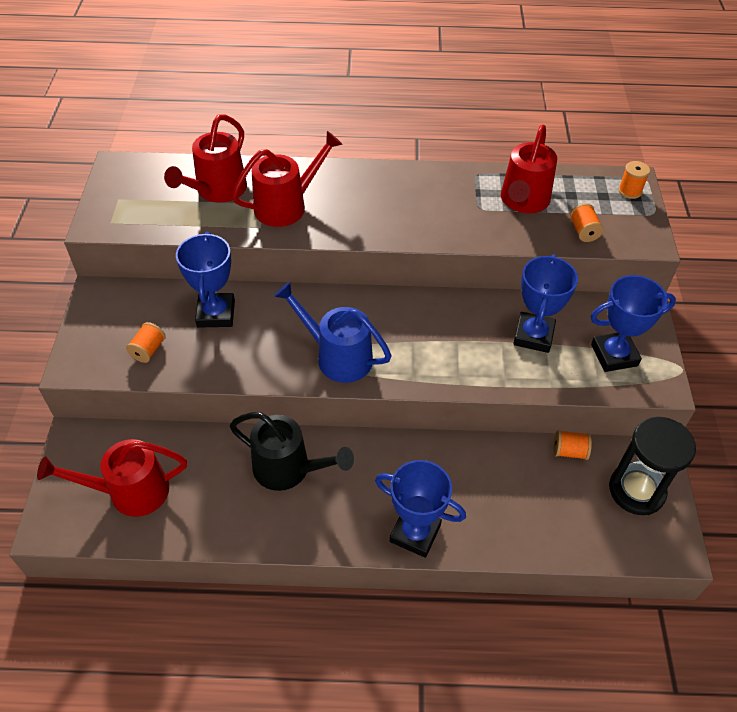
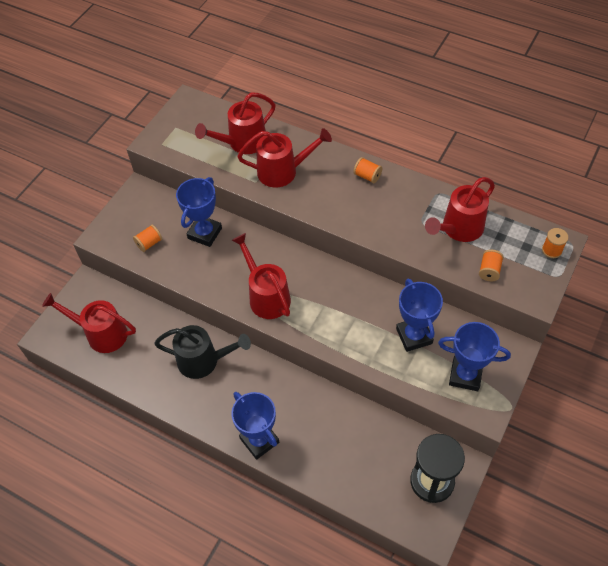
camera: 30 degrees right, 5 degrees up
(289, 469) = (204, 361): black watering can -> black watering can turned 45 degrees counterclockwise
(337, 356) = (266, 296): blue watering can -> red watering can
(533, 336) = (414, 336): blue trophy -> blue trophy turned 60 degrees counterclockwise
(569, 451) = (401, 431): orange spool -> orange spool (367, 176)

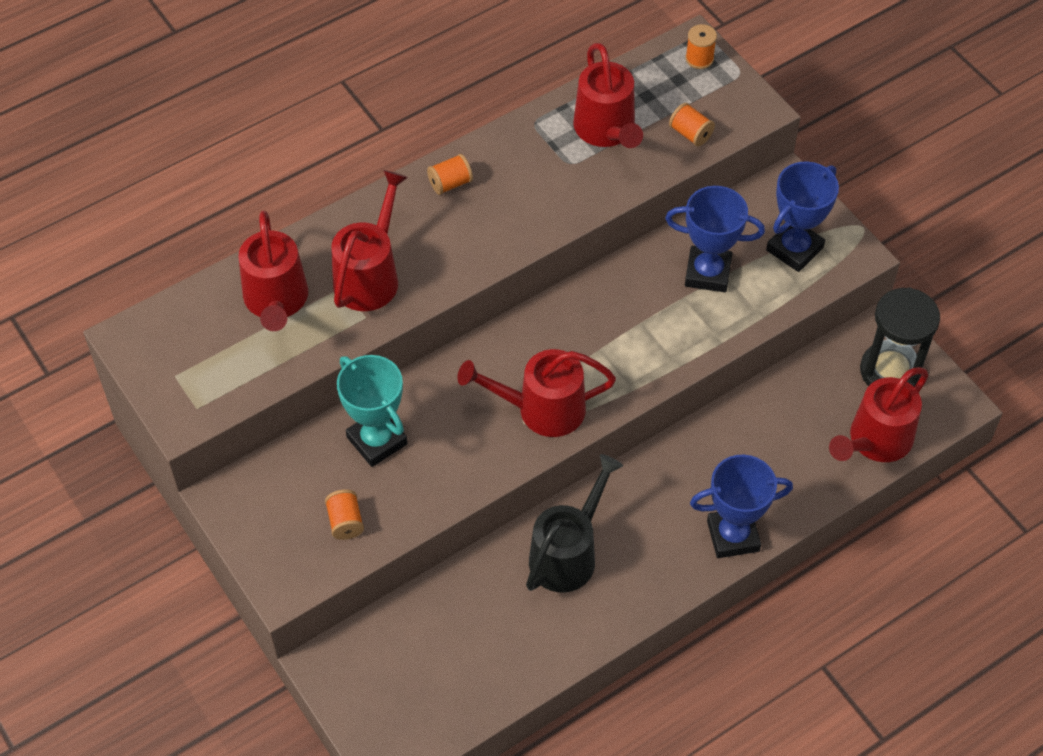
camera: 65 degrees left, 0 degrees up
(101, 333) = (435, 676): red watering can -> red watering can (875, 442)
(205, 233) = (377, 441): blue trophy -> turquoise trophy

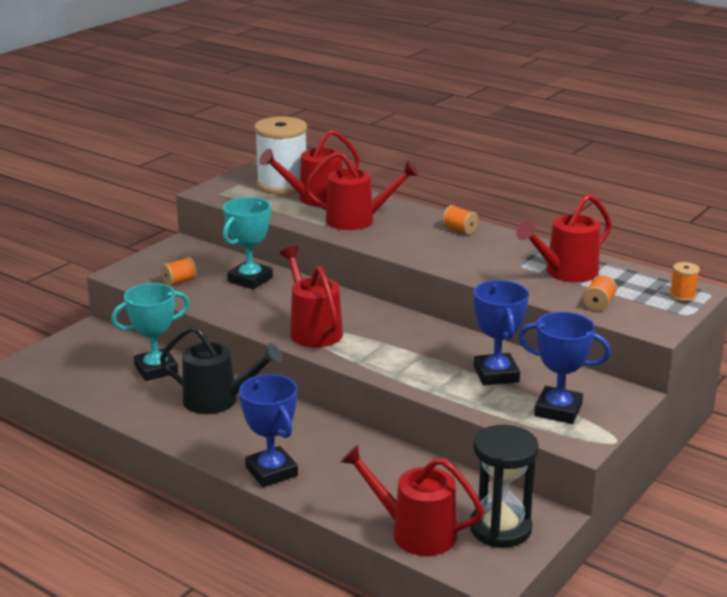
camera: 70 degrees right, 30 degrees down
(206, 325) = (282, 185): none -> white spool
(466, 605) = (156, 369): none -> turquoise trophy

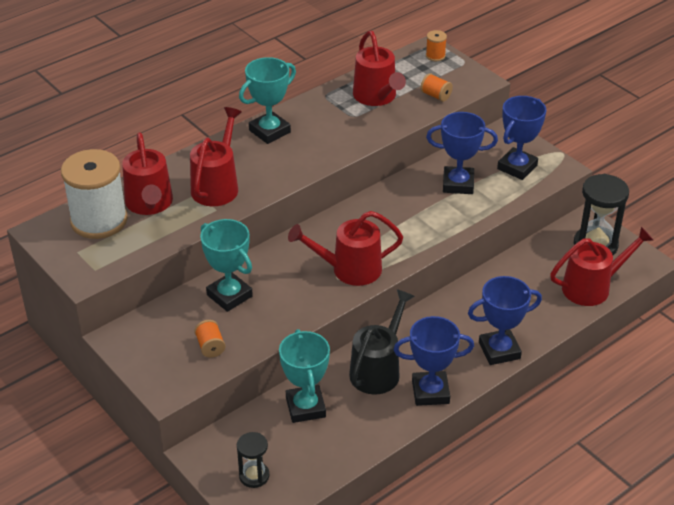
camera: 75 degrees left, 15 degrees up
(67, 357) = (254, 476): none -> black hourglass
(194, 434) = (430, 392): none -> blue trophy
(414, 532) = (592, 287): red watering can -> red watering can turned 150 degrees counterclockwise
(459, 230) = (269, 131): orange spool -> turquoise trophy

